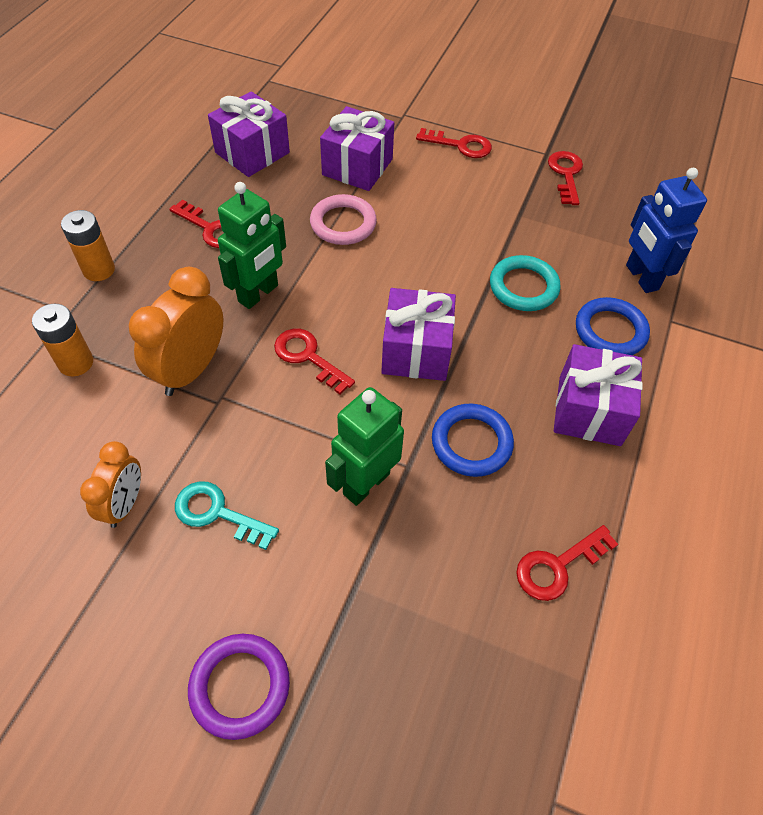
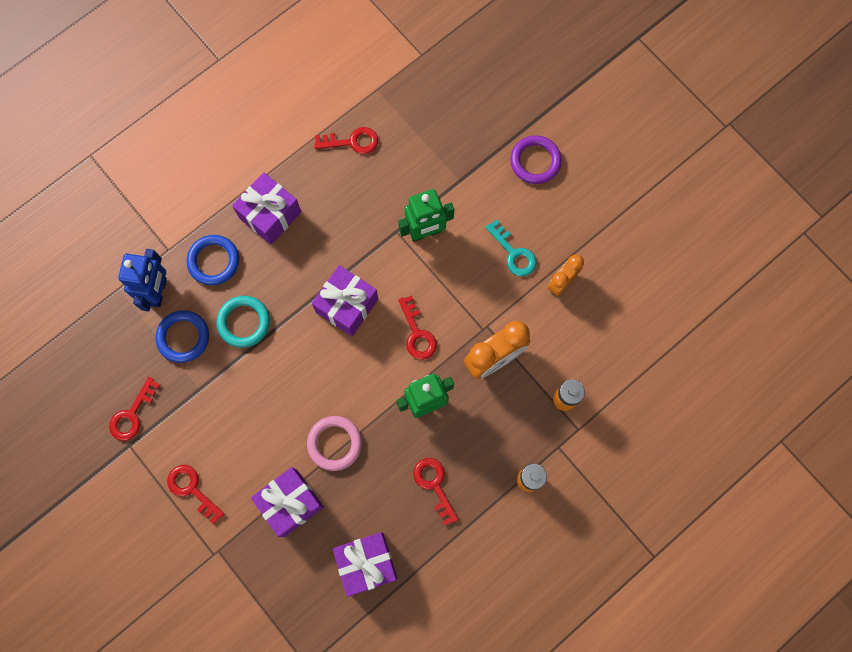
camera: 150 degrees left, 20 degrees up
(471, 443) = (352, 228): blue ring -> blue ring (183, 337)

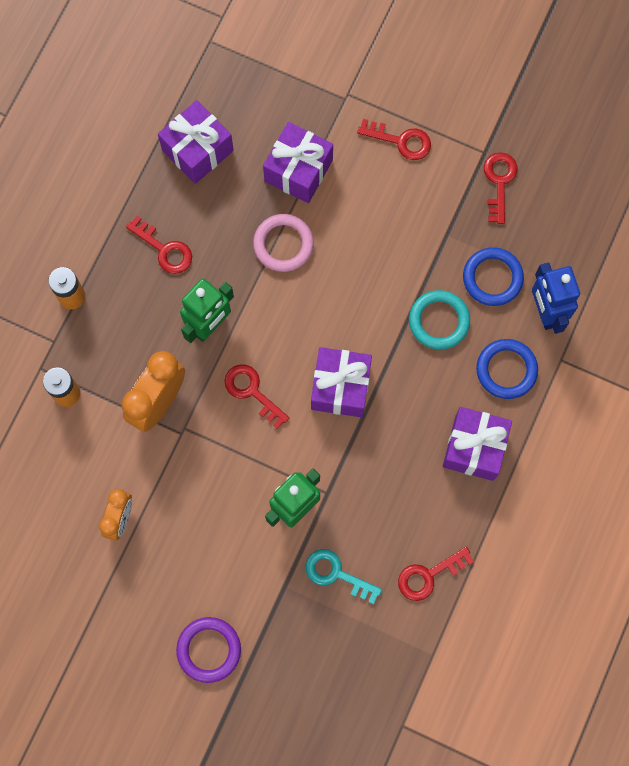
camera: 155 degrees right, 0 degrees up
(513, 253) = (187, 528): turquoise key -> turquoise key (336, 574)

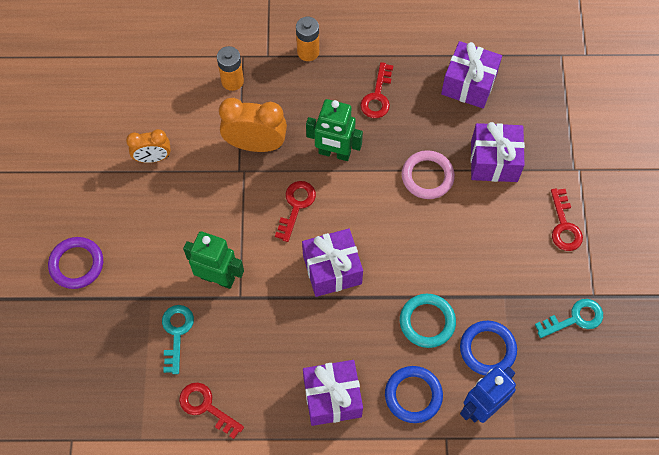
camera: 65 degrees right, 10 degrees down
(499, 182) = (574, 318): red key -> turquoise key

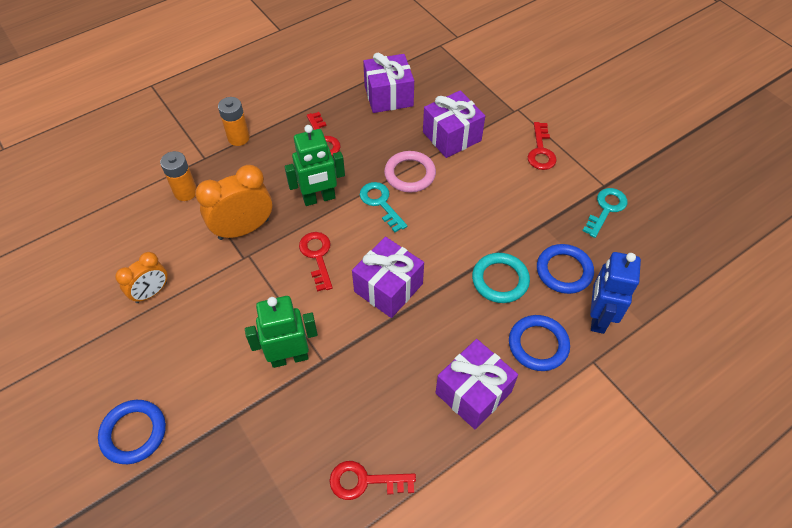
camera: 35 degrees left, 10 degrees down
(76, 264) = (134, 433): purple ring -> blue ring
(176, 333) = (285, 432): turquoise key -> turquoise key (381, 203)
(564, 225) = (541, 151): red key -> red key turned 45 degrees clockwise

